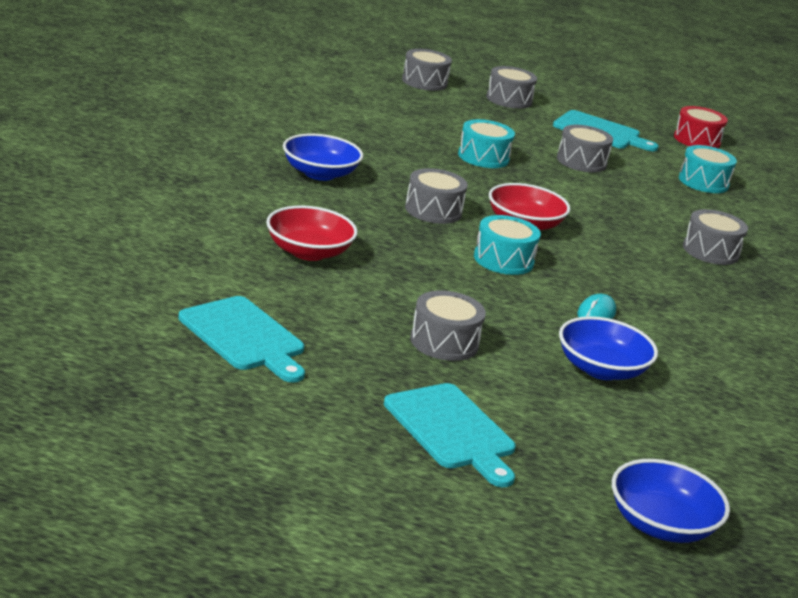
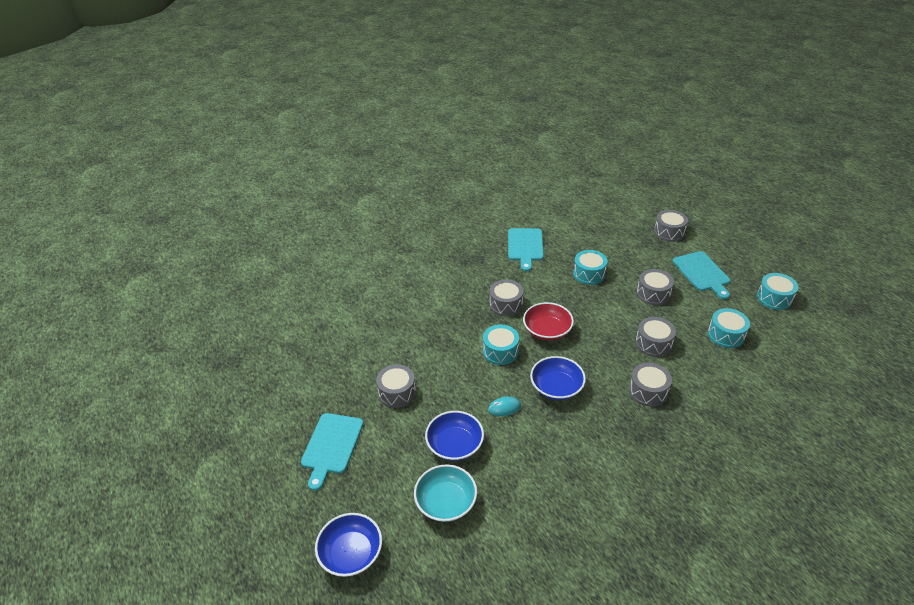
camera: 50 degrees right, 15 degrees up
(244, 337) = (314, 353): turquoise cutting board -> turquoise cutting board (525, 246)
(308, 252) = (405, 312): red bowl -> none
(320, 173) = (476, 262): blue bowl -> blue bowl (556, 387)
(424, 82) = (627, 207): grey drum -> grey drum (653, 343)
(680, 427) = (446, 502): none -> turquoise bowl
(697, 140) = (774, 298): red drum -> turquoise drum

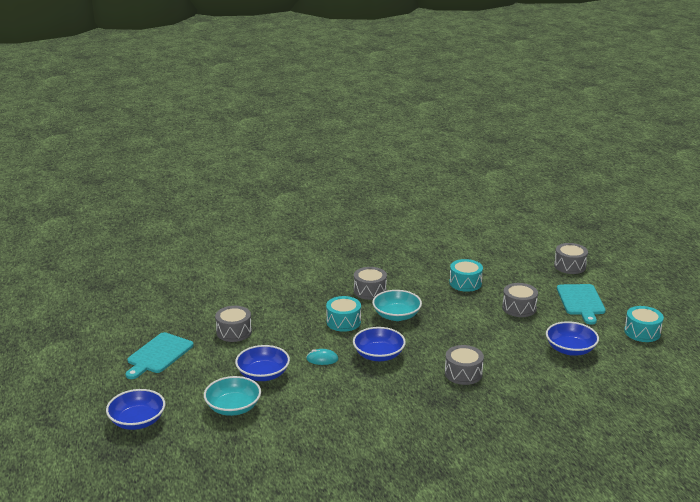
camera: 15 degrees right, 15 degrees down
(525, 246) = (416, 253): turquoise cutting board -> none
(547, 331) = (396, 315): red bowl -> turquoise bowl
(653, 343) = (493, 342): grey drum -> none
(726, 335) = (570, 349): turquoise drum -> blue bowl

